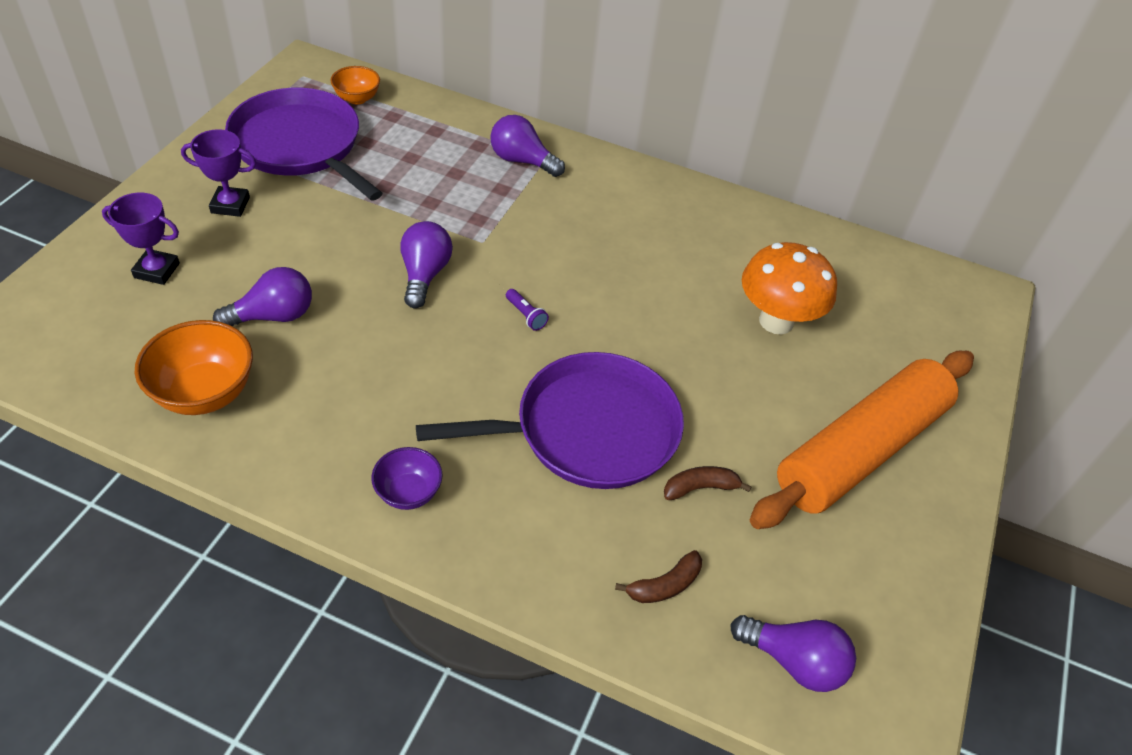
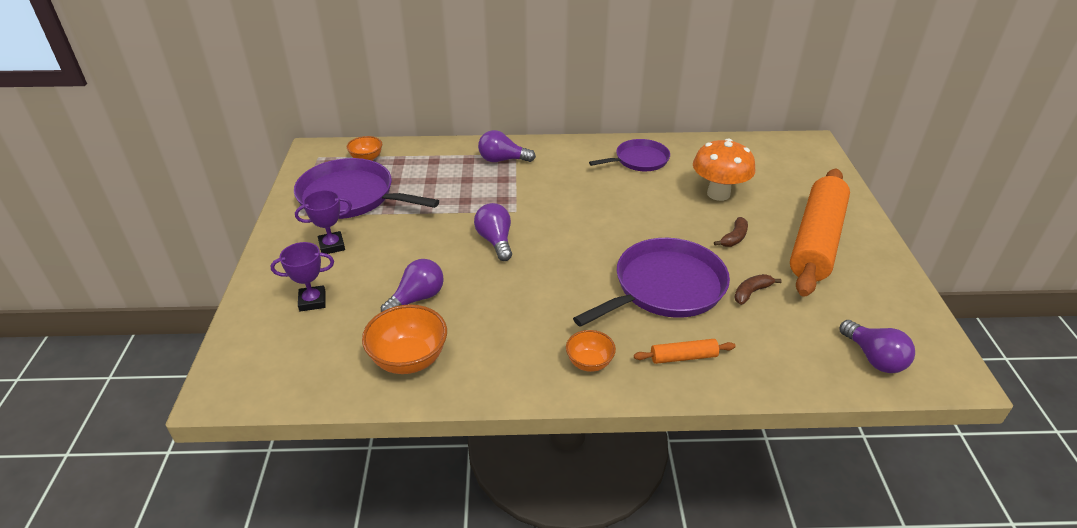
camera: 20 degrees left, 10 degrees down
(408, 493) = (589, 363): purple bowl -> orange bowl
(526, 315) = (576, 241): purple flashlight -> none
(532, 539) = (683, 357): none -> orange rolling pin
(664, 585) = (776, 350): brown banana -> brown banana (734, 238)
(705, 227) = (639, 160): none -> purple pan
(794, 661) = (874, 358): purple light bulb -> purple light bulb turned 60 degrees clockwise

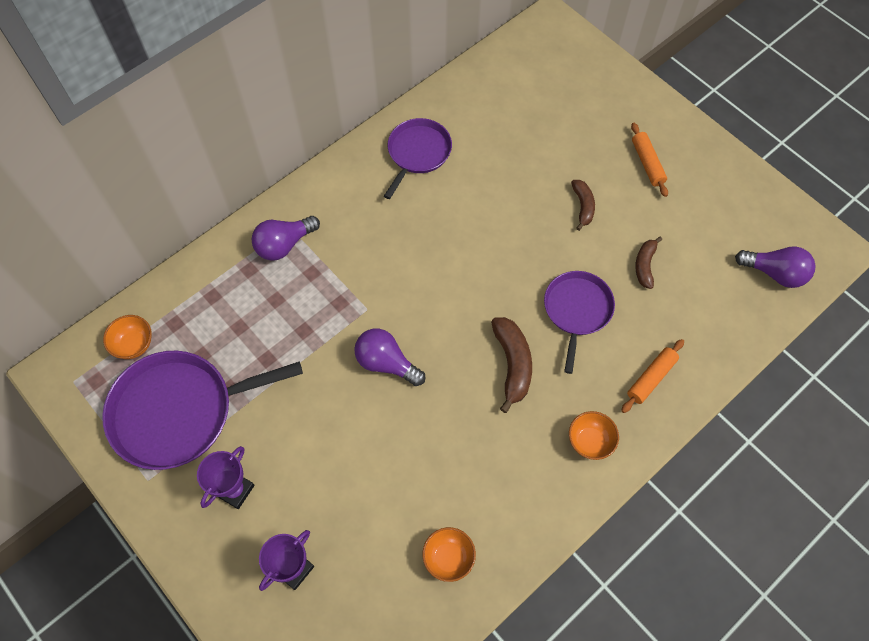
camera: 40 degrees left, 25 degrees up
(409, 359) = (448, 558): orange bowl -> orange bowl, size x0.60
(417, 298) = (386, 487): purple light bulb -> none
(580, 288) = (512, 364): none -> brown banana
(665, 287) = (577, 310): purple pan -> purple pan, size x0.60
(718, 194) = (526, 154): orange mushroom -> none
(816, 241) = (647, 163): orange rolling pin -> orange rolling pin, size x0.40

